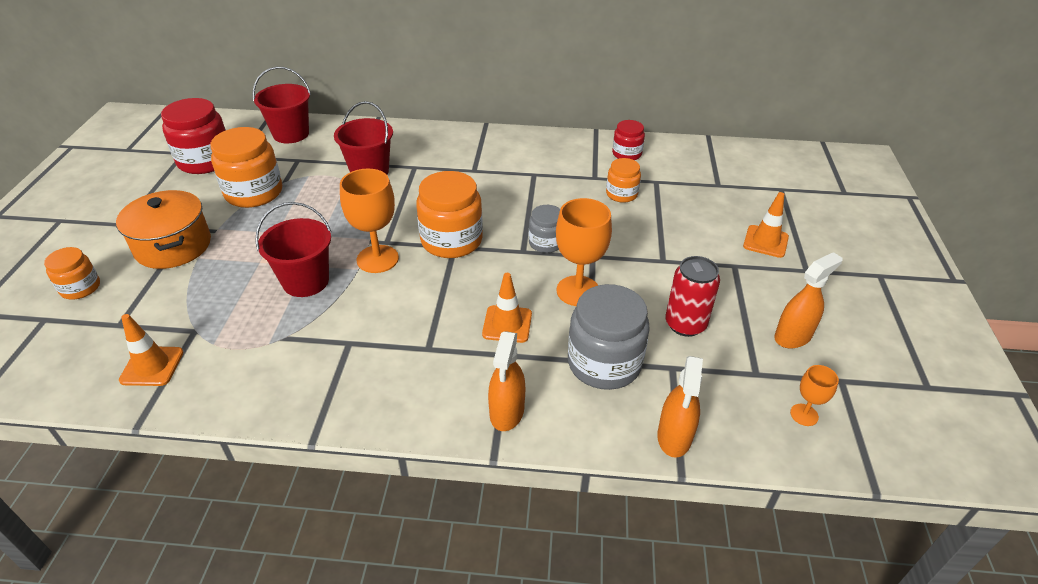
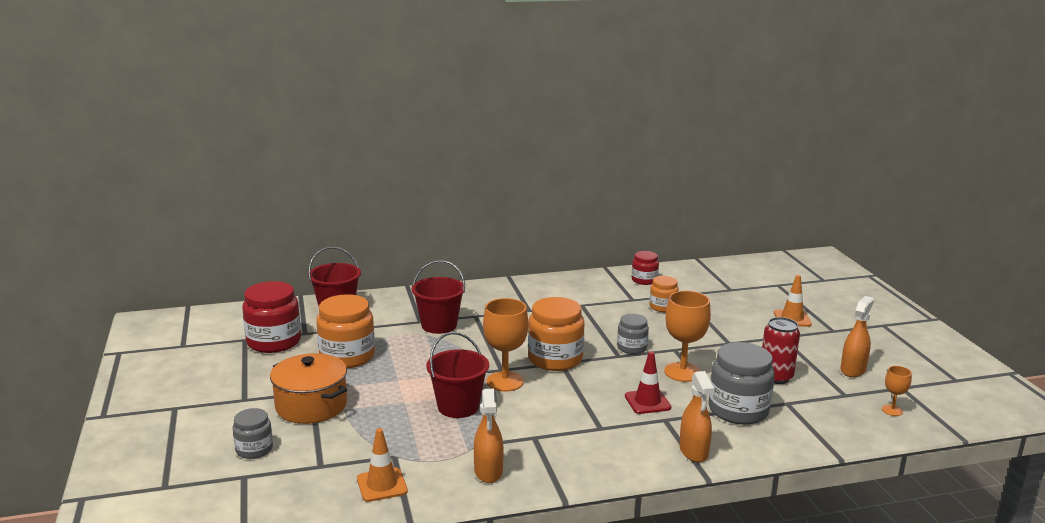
camera: 20 degrees left, 20 degrees down
(80, 288) = (254, 449): orange jar -> grey jar
(507, 324) = (647, 402): orange traffic cone -> red traffic cone
(674, 437) = (819, 440): orange spray bottle -> orange spray bottle (488, 471)

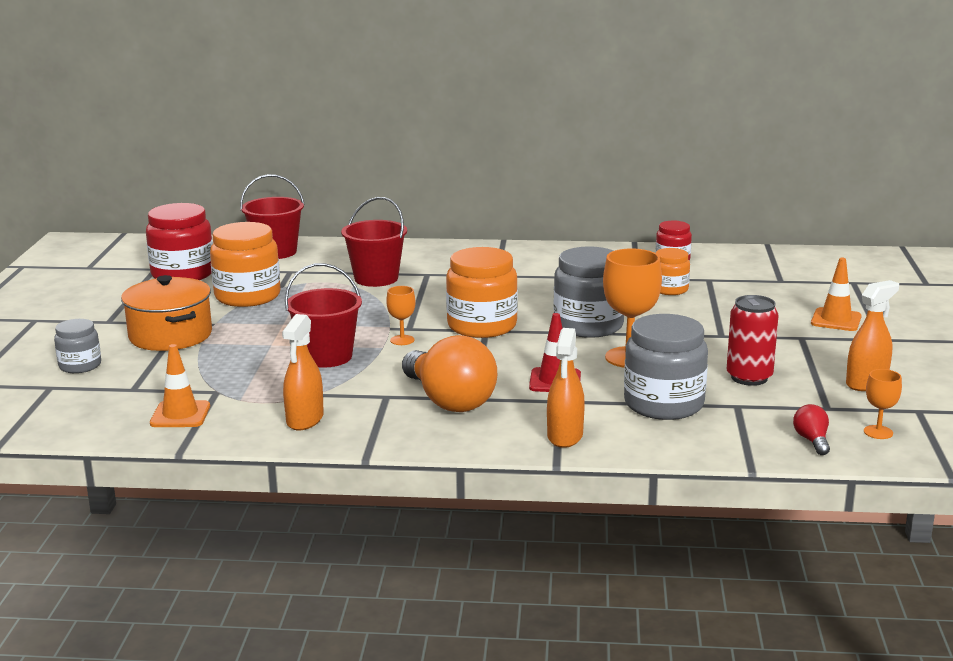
camera: 20 degrees right, 0 degrees up
(505, 381) = (402, 340): orange goblet -> orange goblet, size x0.52
(585, 433) = (449, 401): none -> orange light bulb
(632, 347) = (588, 326): grey jar -> grey jar, size x1.78
(858, 425) = (812, 440): none -> red light bulb

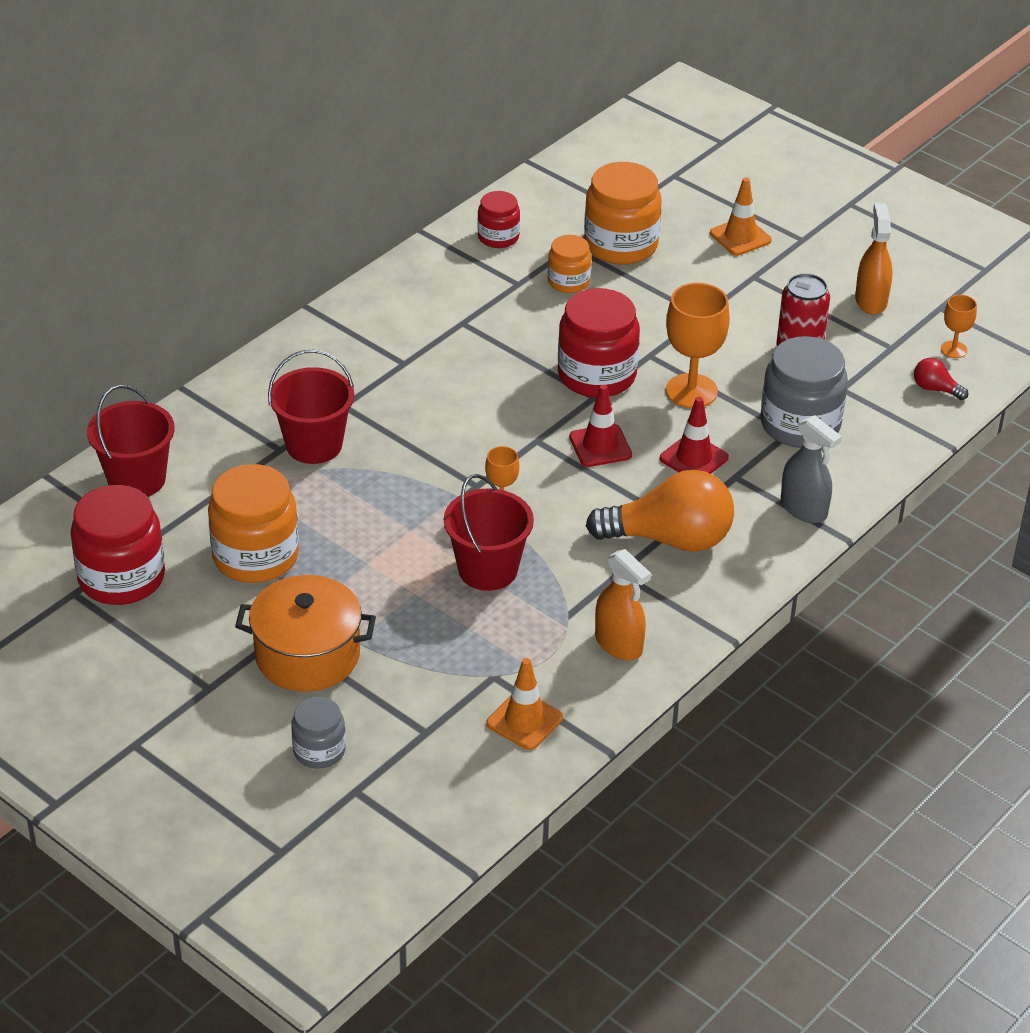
camera: 55 degrees left, 20 degrees up
(482, 326) = (524, 438): orange jar -> orange jar (621, 245)
(514, 349) = (600, 446): none -> red traffic cone
(565, 436) = (804, 509): orange spray bottle -> grey spray bottle
(588, 326) = (597, 375): grey jar -> red jar

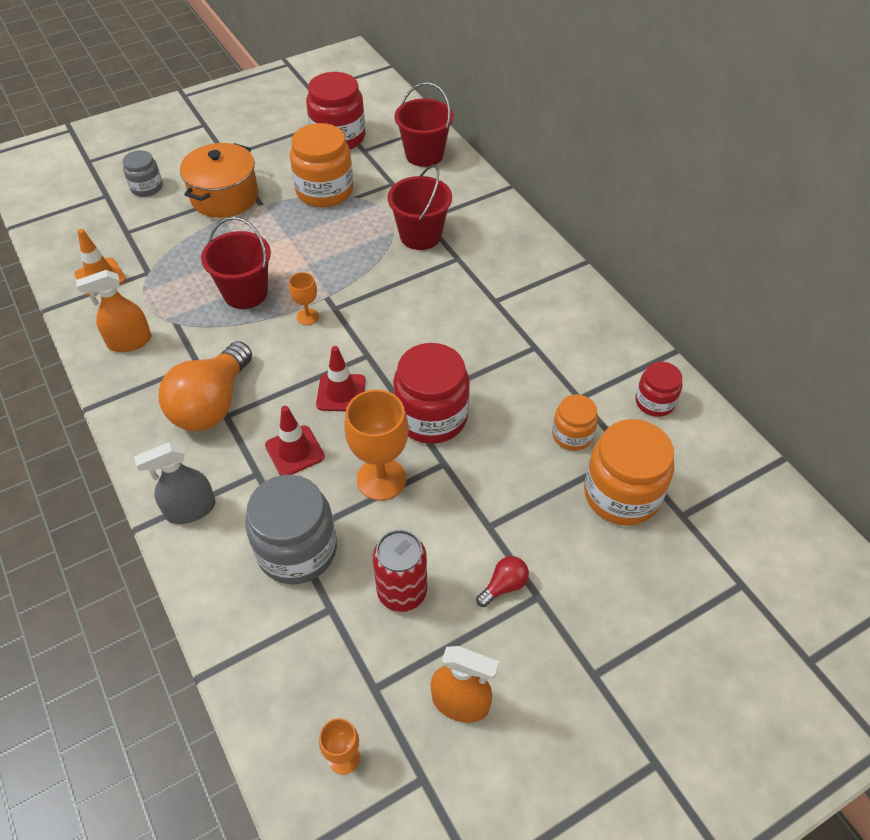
camera: 110 degrees right, 10 degrees up
(740, 237) = (612, 610): orange traffic cone -> none
(935, 389) = (289, 704): red light bulb -> red light bulb (504, 586)

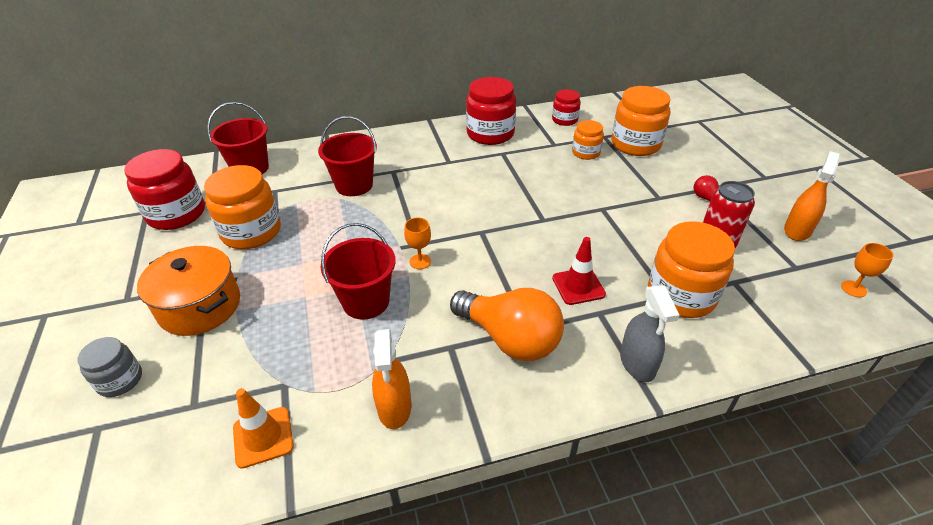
camera: 75 degrees left, 10 degrees down
(297, 550) = (681, 295): grey jar -> orange jar
(341, 393) = (519, 251): red traffic cone -> none
(381, 479) = (613, 241): orange goblet -> none
(431, 417) = (556, 208): red jar -> red jar (490, 134)

